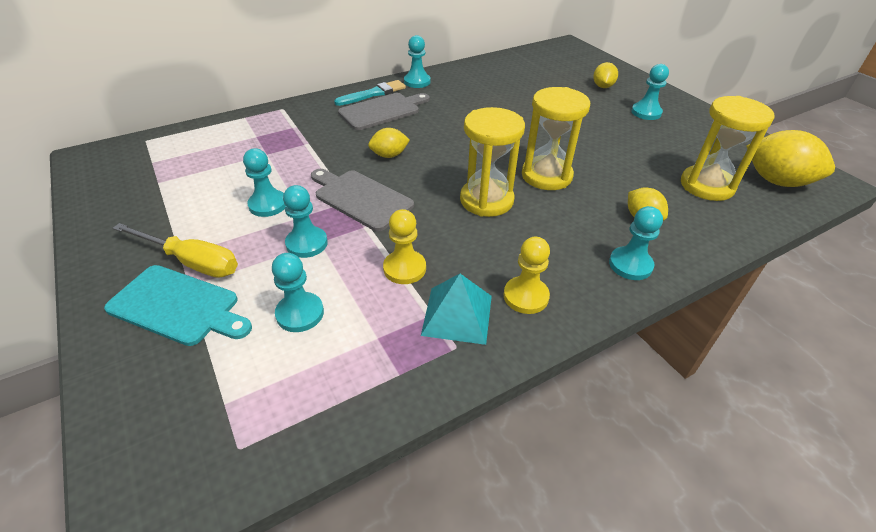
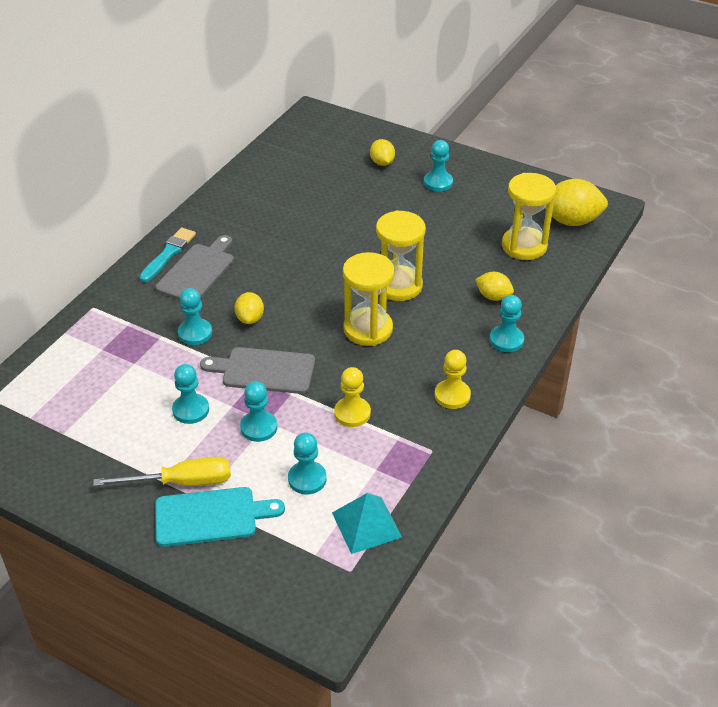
camera: 30 degrees left, 0 degrees up
(389, 155) = (250, 318): yellow lemon -> yellow lemon turned 45 degrees counterclockwise
(417, 82) = (199, 221): turquoise pawn -> turquoise pawn (195, 333)
(457, 315) = (416, 429): turquoise pyramid -> turquoise pyramid (366, 524)

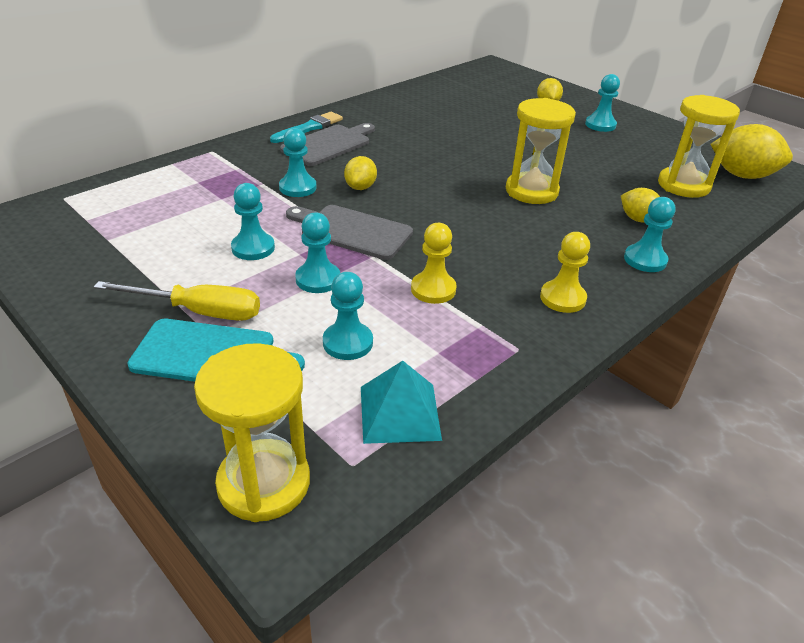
camera: 15 degrees right, 5 degrees down
(368, 329) = (483, 219): yellow hourglass -> yellow hourglass (264, 483)

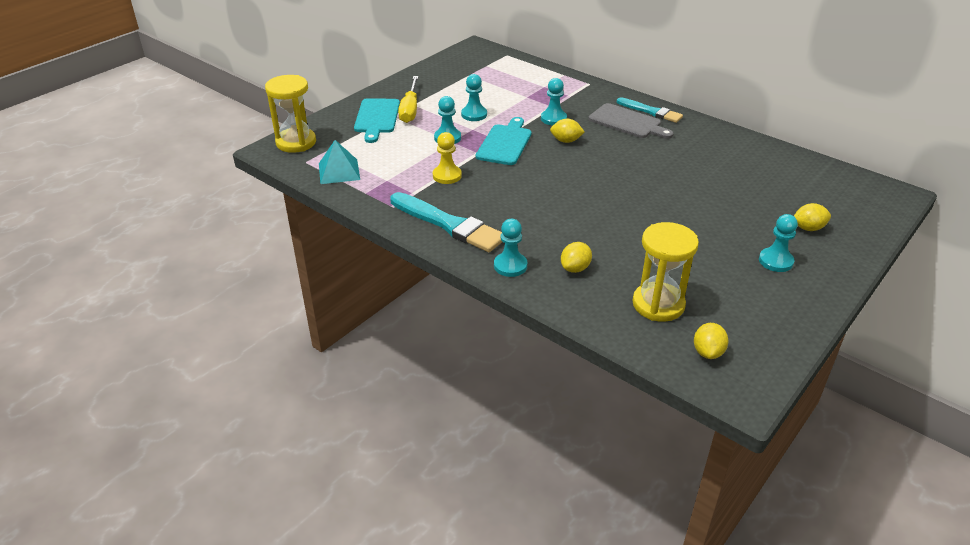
camera: 85 degrees right, 0 degrees up
(348, 343) = (391, 152): turquoise pawn -> none
(352, 231) = (505, 143): grey cutting board -> turquoise cutting board
(531, 191) = (598, 214): yellow hourglass -> none
(562, 298) = (449, 224): yellow pawn -> turquoise brush
(742, 175) = (708, 352): yellow lemon -> yellow lemon, size x0.57

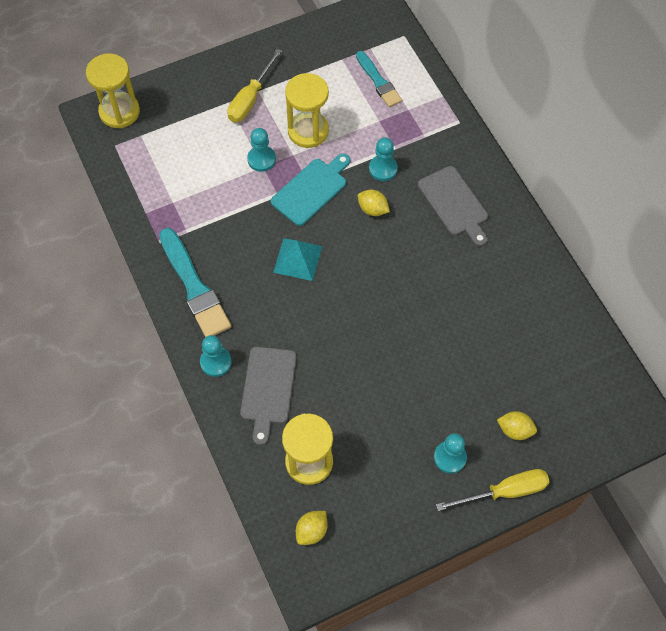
camera: 25 degrees right, 25 degrees up
(339, 171) = (137, 172): turquoise pyramid -> turquoise pyramid (298, 259)
(377, 118) = (212, 100): turquoise cutting board -> none
(447, 176) = (229, 217): yellow pawn -> none
(474, 114) = (308, 131): turquoise pawn -> yellow hourglass
(575, 268) = (268, 389): yellow lemon -> grey cutting board
(651, 111) = (491, 196): turquoise brush -> turquoise brush (378, 81)
(842, 267) = (505, 492): none -> yellow screwdriver

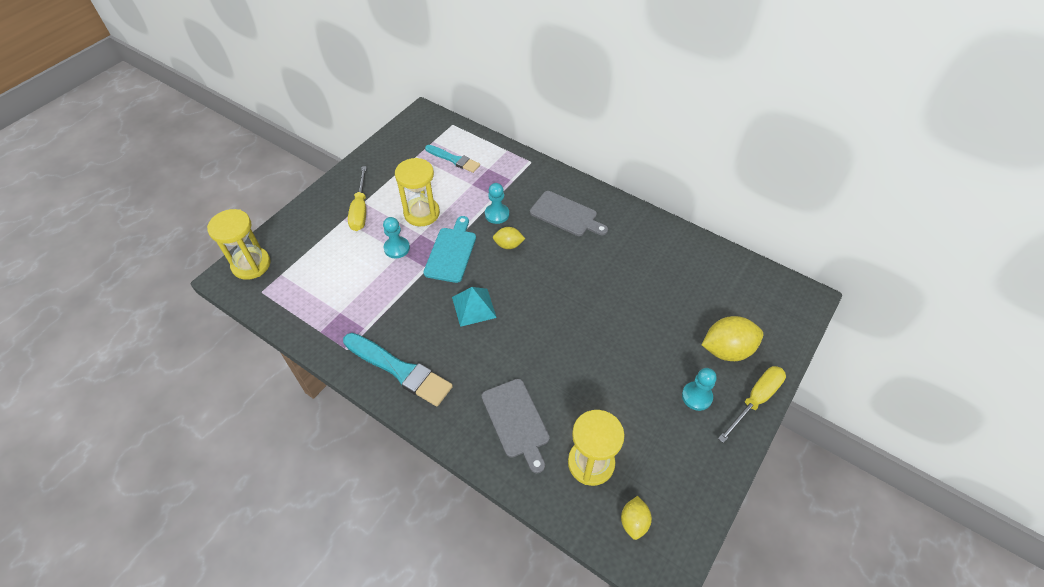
camera: 30 degrees left, 10 degrees down
(216, 362) = (457, 422): turquoise pawn -> none
(515, 430) = (727, 350): yellow lemon -> yellow lemon, size x1.75

